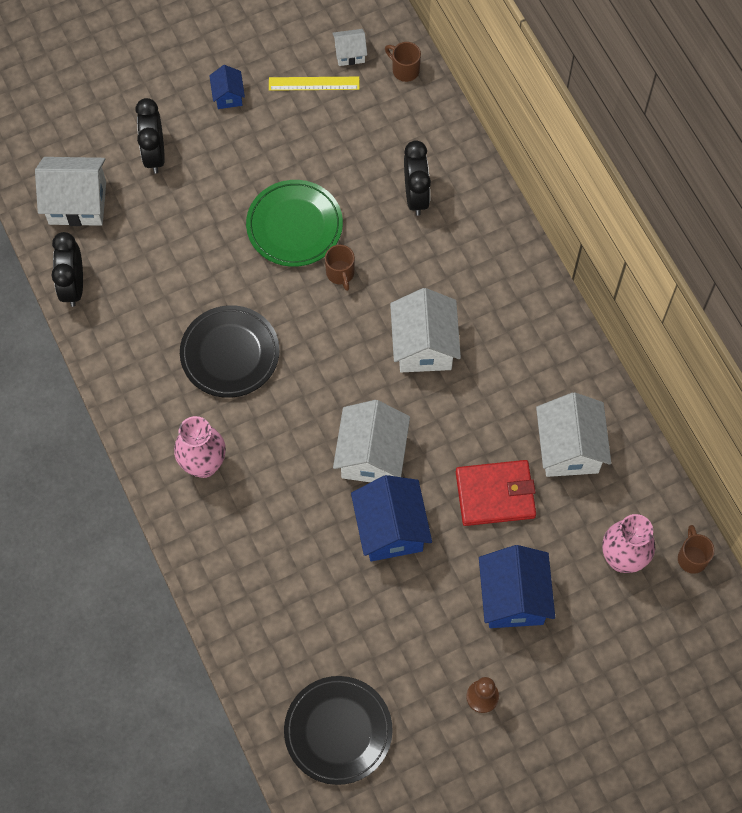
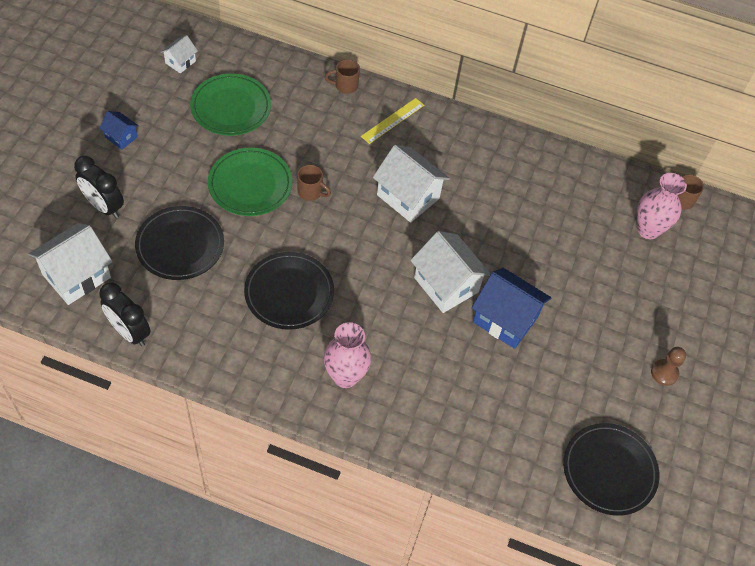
camera: 50 degrees left, 10 degrees down
(182, 239) = (180, 245): none -> black plate
(314, 83) = (174, 93): yellow ruler -> yellow ruler (393, 121)
(351, 135) = (231, 108): none -> green plate
(404, 70) = (226, 49): brown mug -> brown mug (345, 86)
(416, 196) = (310, 115): black clock -> none
(495, 494) = (542, 250): red wallet -> none
(513, 597) = (617, 300): blue house -> none
(569, 448) = (553, 191): white house -> none

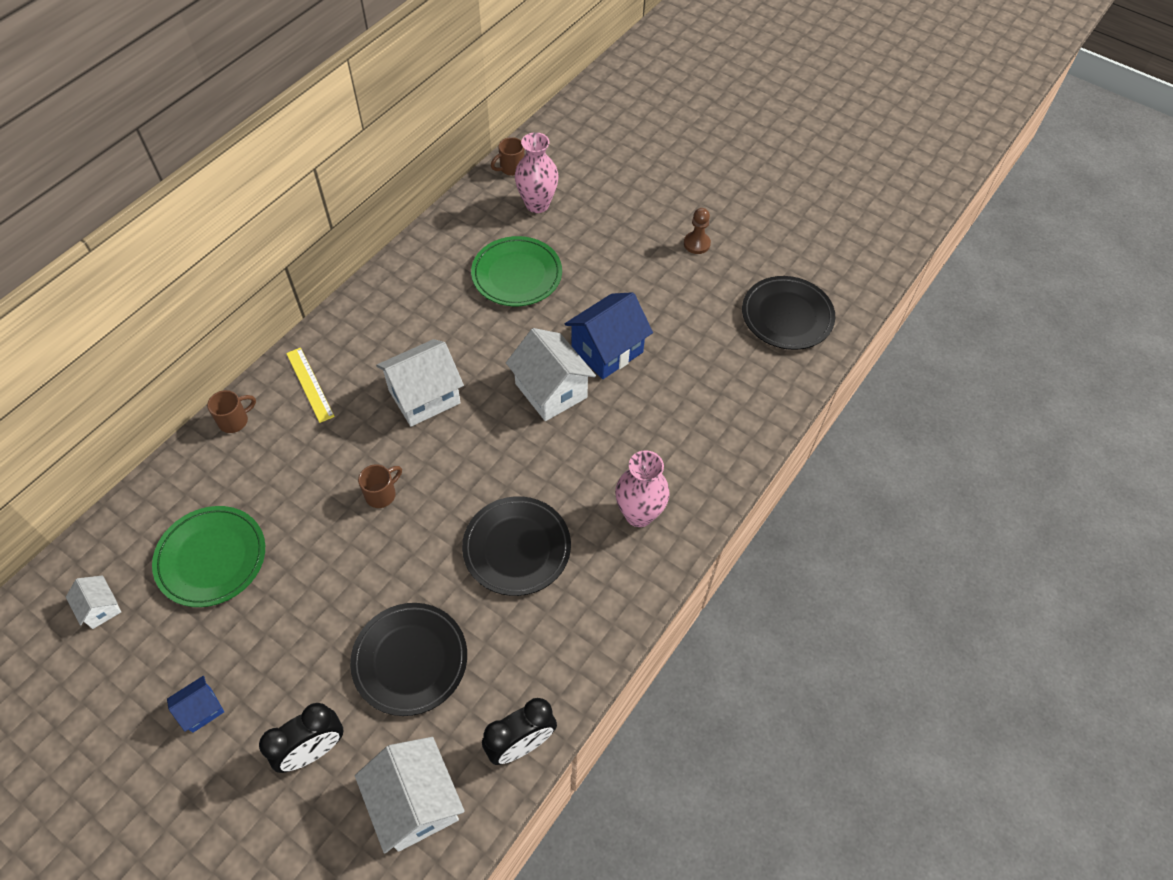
camera: 70 degrees left, 0 degrees up
(250, 185) = (345, 559): green plate -> green plate (517, 275)
(345, 86) = (234, 420): brown mug -> brown mug turned 135 degrees counterclockwise
(446, 285) = (551, 390): white house -> white house turned 75 degrees clockwise

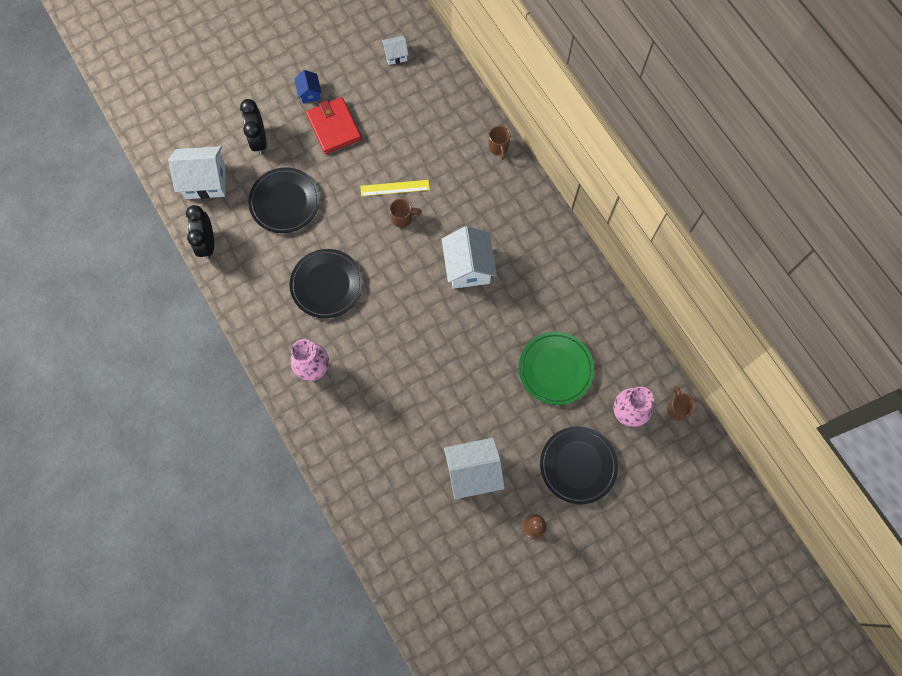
camera: 115 degrees right, 15 degrees up
(211, 558) = (401, 115): green plate -> none
(257, 645) = (334, 127): none -> red wallet
(310, 384) = (509, 199): yellow ruler -> yellow ruler (395, 188)
(381, 494) = (402, 218): brown mug -> brown mug turned 75 degrees counterclockwise
(551, 390) = (437, 352): white house -> white house (473, 472)
(607, 350) = (456, 406): blue house -> none
(787, 316) = (430, 562): black plate -> black plate (578, 465)

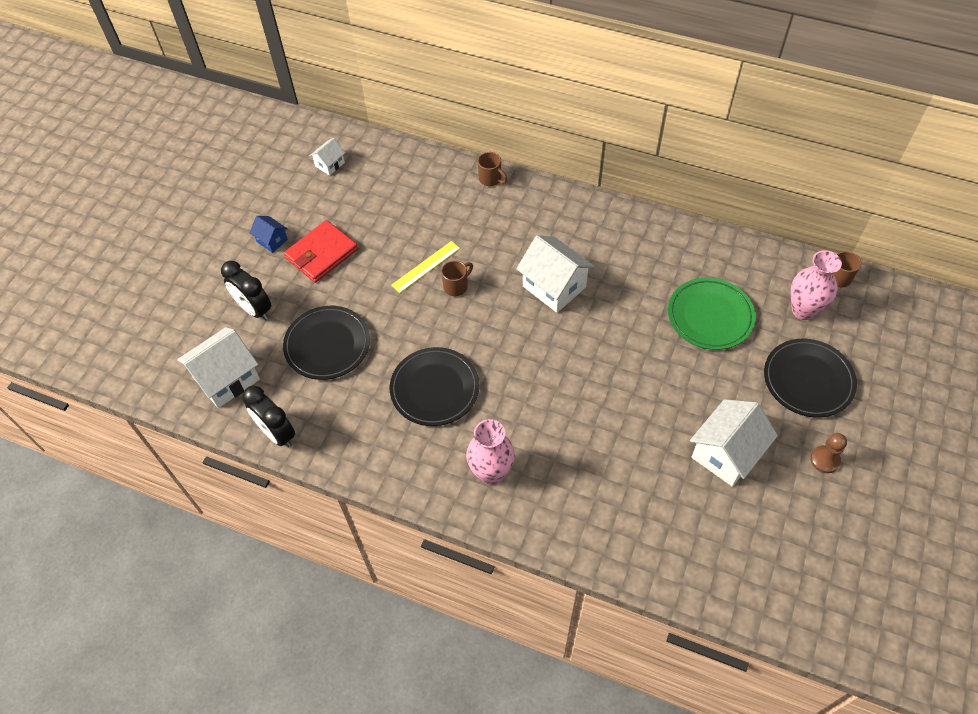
camera: 35 degrees left, 15 degrees down
(334, 127) = (321, 254): red wallet -> red wallet turned 75 degrees counterclockwise

